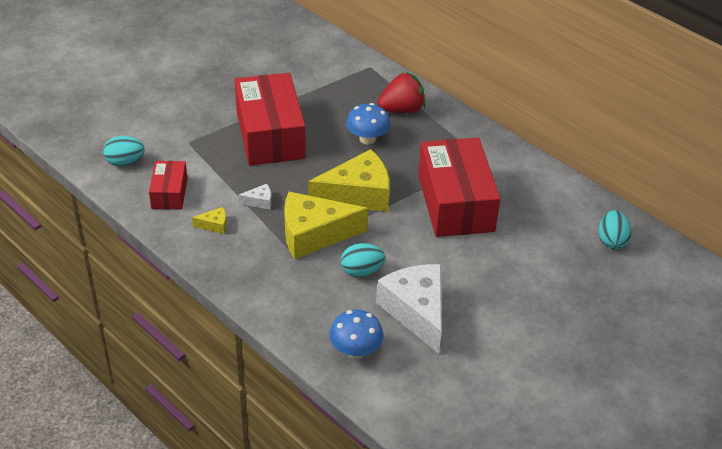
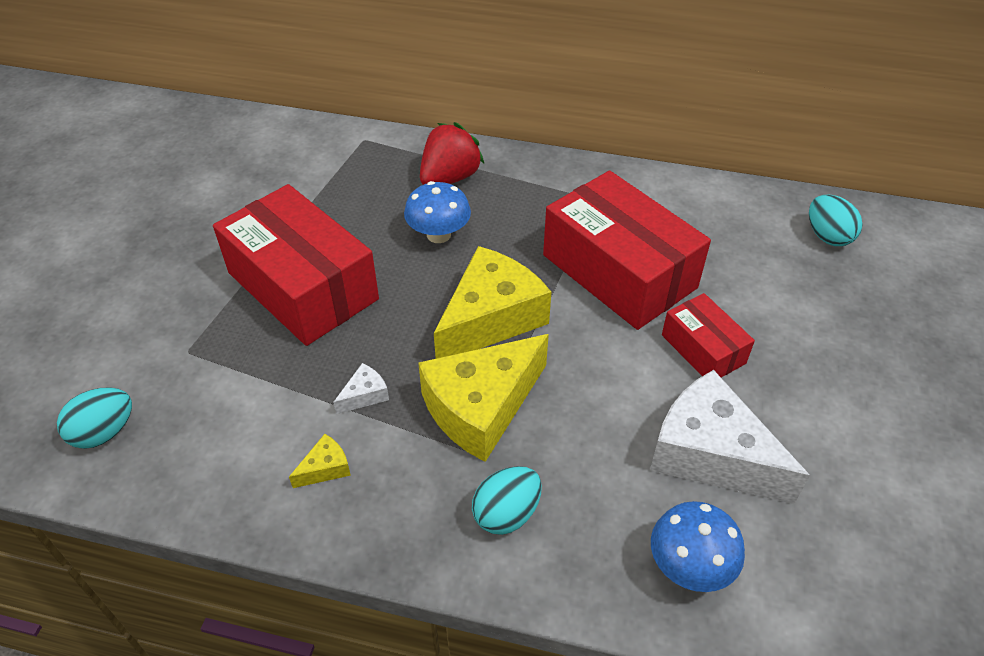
camera: 30 degrees left, 5 degrees up
(169, 193) = (215, 450): red box -> red box (703, 349)
(361, 271) = (590, 431): turquoise egg -> turquoise egg (506, 513)

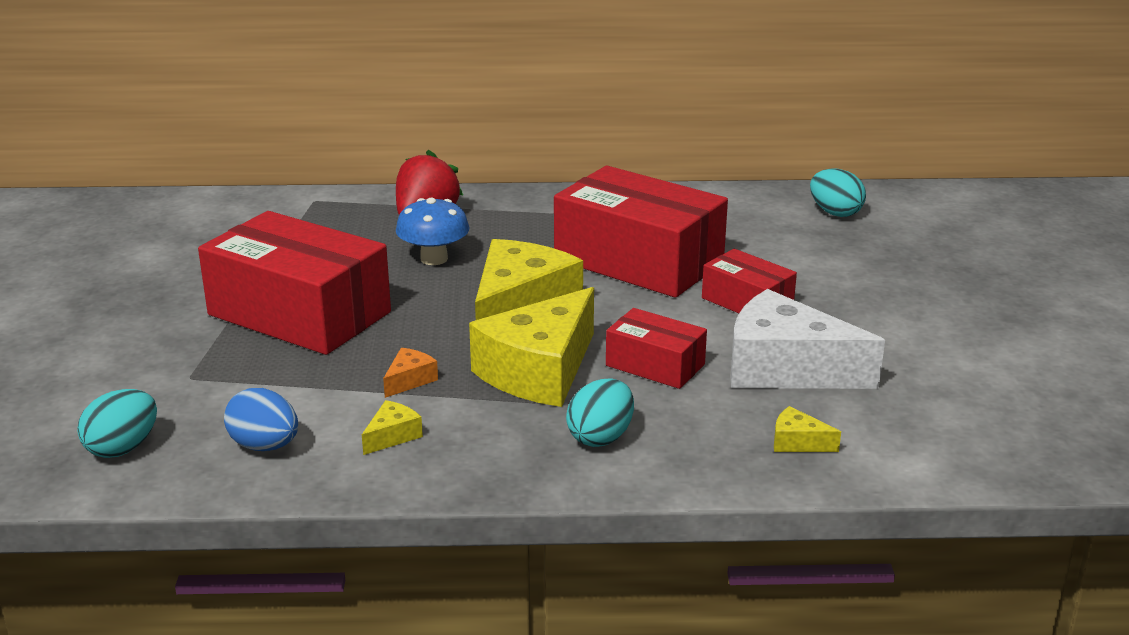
camera: 15 degrees left, 20 degrees down
(216, 456) = (265, 446): none -> blue egg
(364, 395) = (409, 380): white cheese -> orange cheese
(588, 422) = (655, 365): none -> red box
(689, 566) = (797, 442): blue mushroom -> yellow cheese

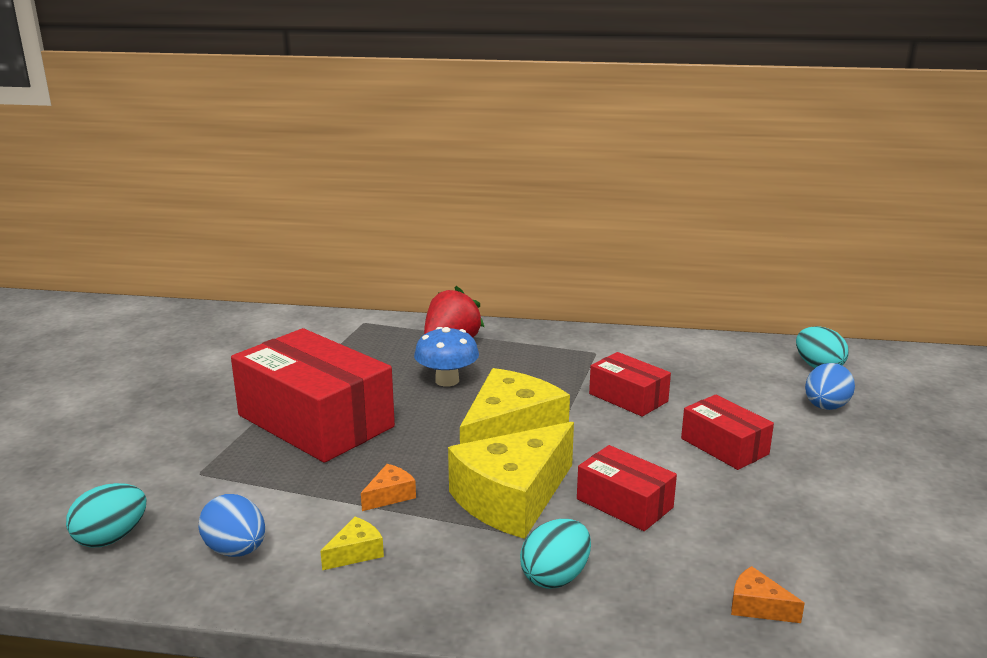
camera: 10 degrees right, 5 degrees down
(638, 261) = (628, 397): red box -> red box, size x0.51
(785, 368) = (754, 520): white cheese -> none
(797, 442) = (757, 606): yellow cheese -> orange cheese
(846, 254) = (825, 407): none -> blue egg

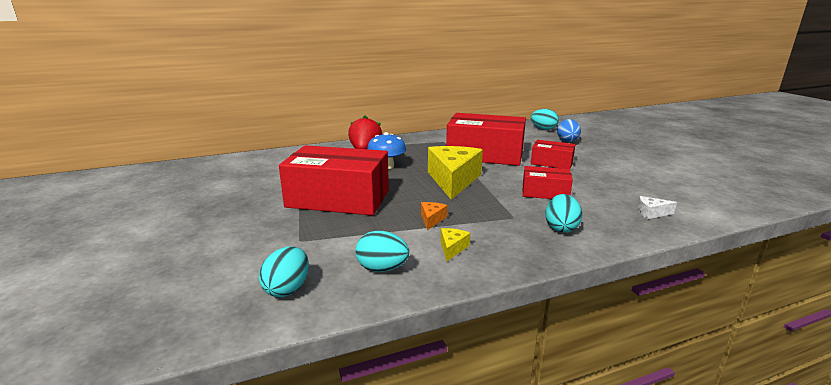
camera: 30 degrees left, 0 degrees up
(236, 550) = (382, 268): blue egg -> turquoise egg
(512, 498) = (494, 204): yellow cheese -> none
(628, 397) = (485, 154): red box -> red box, size x1.96
(757, 606) = (651, 213): orange cheese -> white cheese

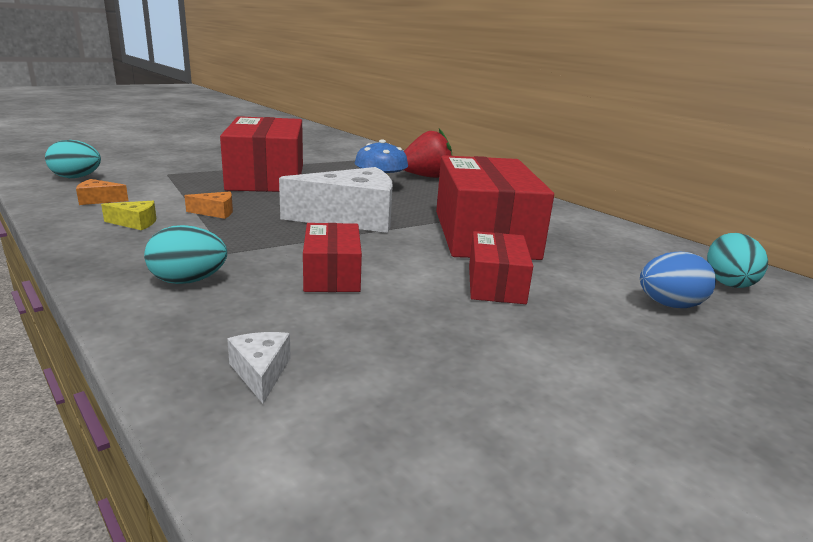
camera: 70 degrees right, 0 degrees up
(382, 268) = (99, 200): turquoise egg -> orange cheese
(453, 180) = (351, 218): yellow cheese -> white cheese

